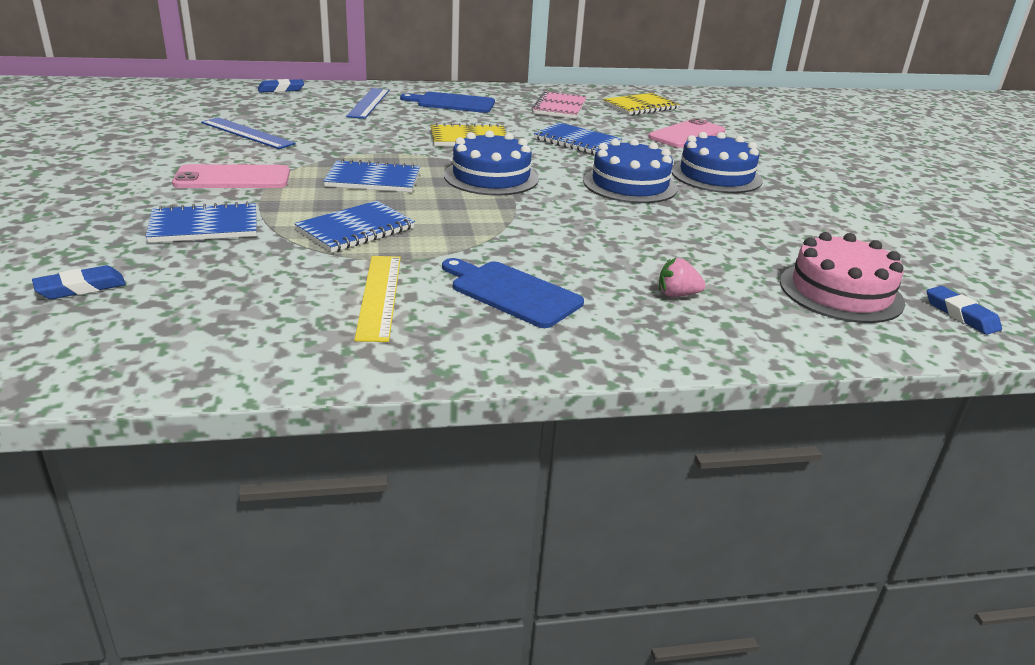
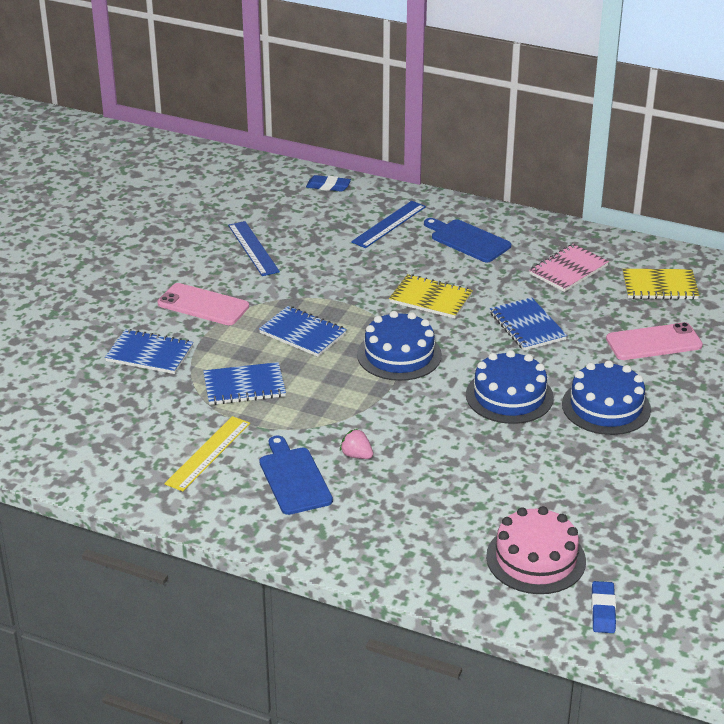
camera: 35 degrees right, 5 degrees up
(81, 288) = (47, 391): blue eraser -> none
(677, 295) = (406, 518): pink strawberry -> pink strawberry (356, 455)

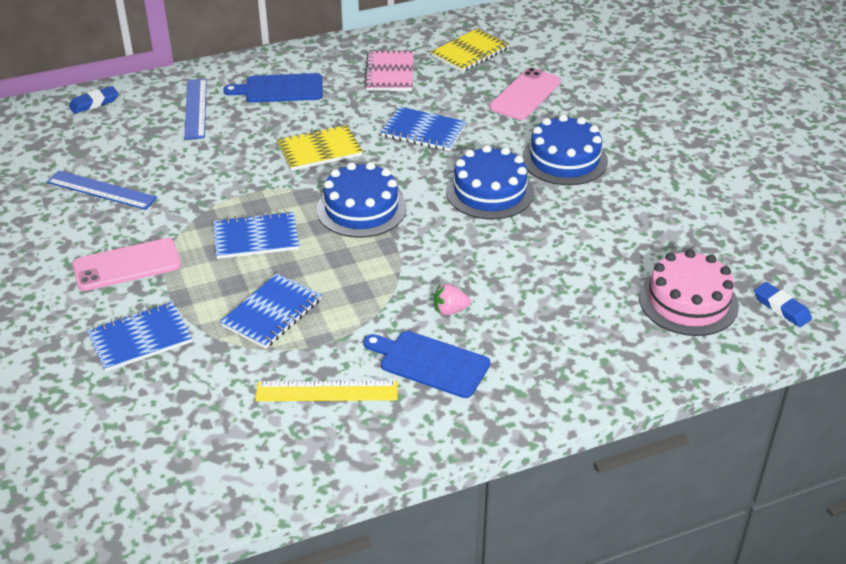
camera: 45 degrees left, 5 degrees up
(208, 453) = (327, 391): yellow ruler -> yellow ruler turned 75 degrees counterclockwise

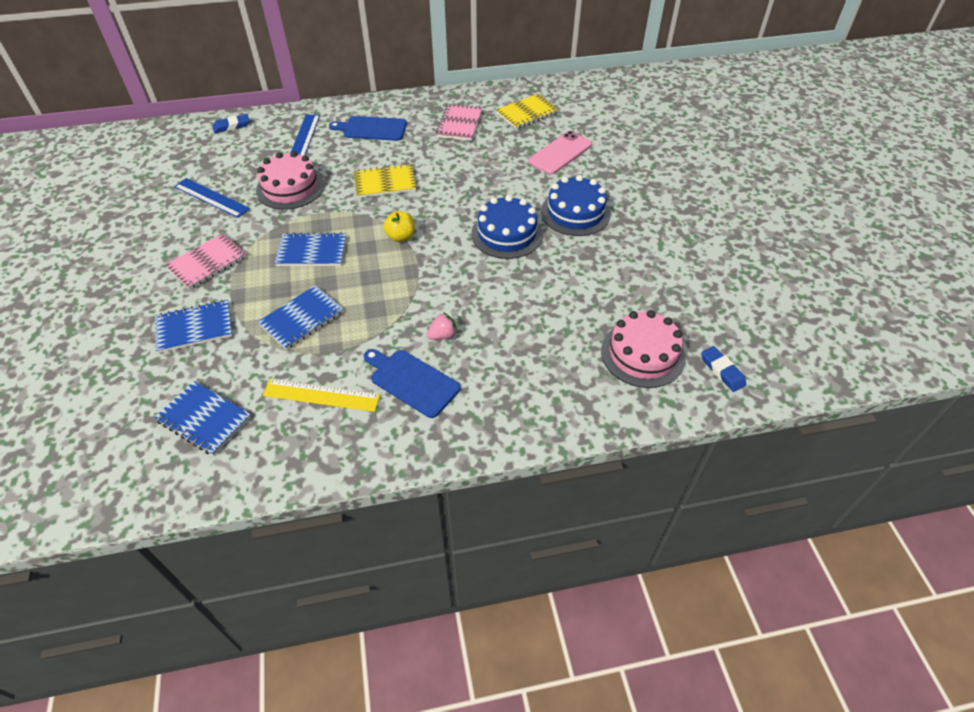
camera: 10 degrees right, 10 degrees up
(127, 265) = (207, 263): pink phone -> pink notebook
(200, 168) = (290, 187): none -> pink cake
(361, 209) = (401, 237): blue cake -> yellow apple
(423, 131) = (470, 176): blue notebook -> blue notebook (204, 419)
(450, 310) = (442, 335): pink strawberry -> pink strawberry turned 150 degrees clockwise

